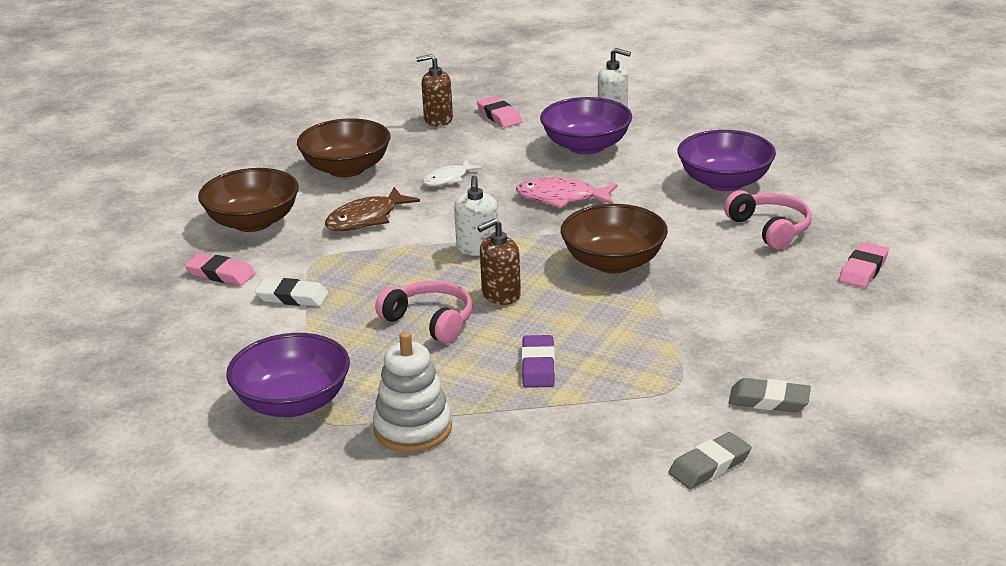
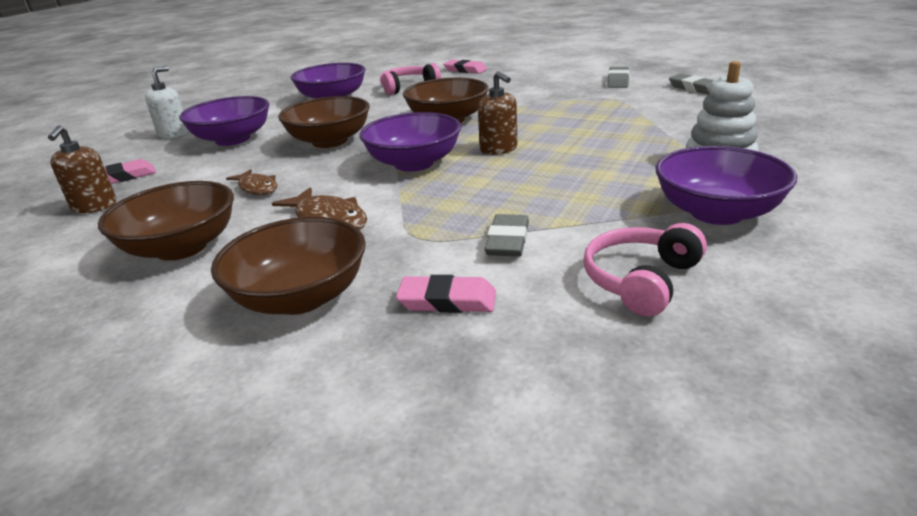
camera: 90 degrees left, 0 degrees up
(220, 274) = (447, 300): pink eraser -> pink eraser turned 75 degrees clockwise
(292, 297) = (507, 241): white eraser -> grey eraser
(430, 321) = (547, 170): pink headphones -> pink headphones (641, 280)
(448, 179) = (257, 188): white fish -> brown fish
(478, 248) = (414, 163): white soap dispenser -> purple bowl
(538, 366) = (605, 130): purple eraser -> none
(561, 198) = (330, 141): pink fish -> brown bowl

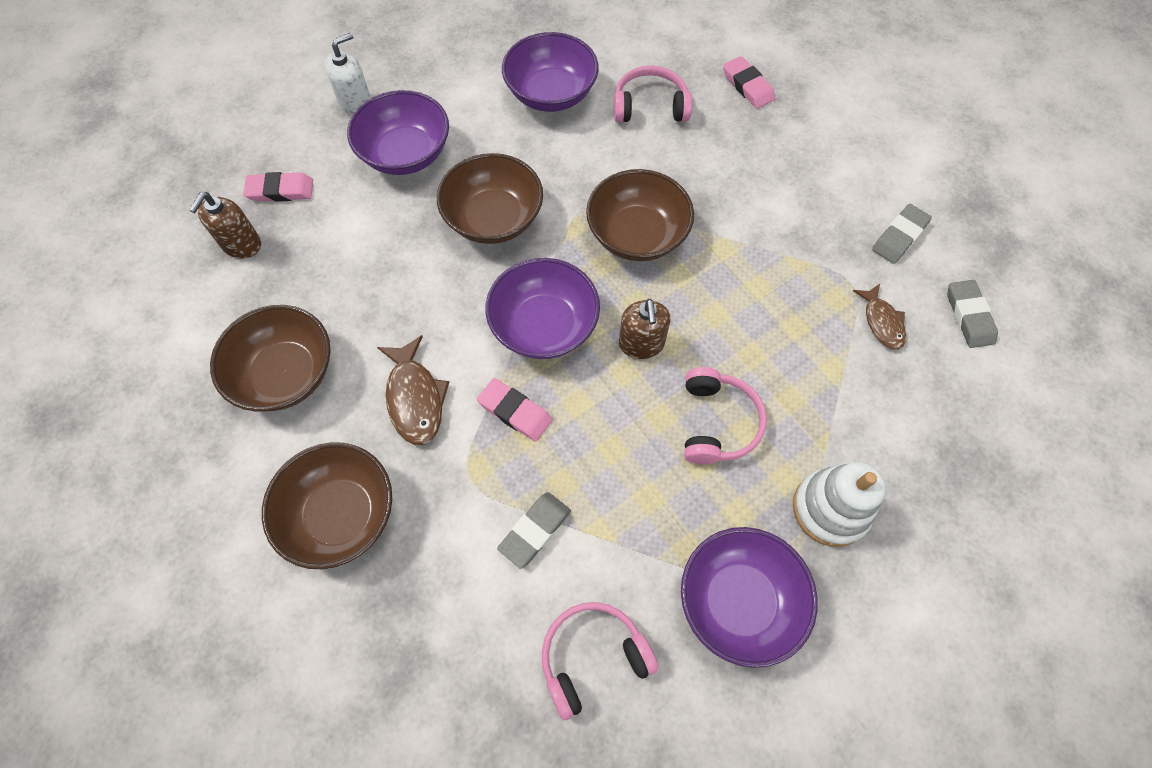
camera: 25 degrees right, 35 degrees up
(257, 188) = (384, 291): brown fish -> brown fish (882, 322)
(447, 300) = (438, 589): pink eraser -> pink eraser (515, 411)
(593, 157) = (717, 423): none -> pink headphones

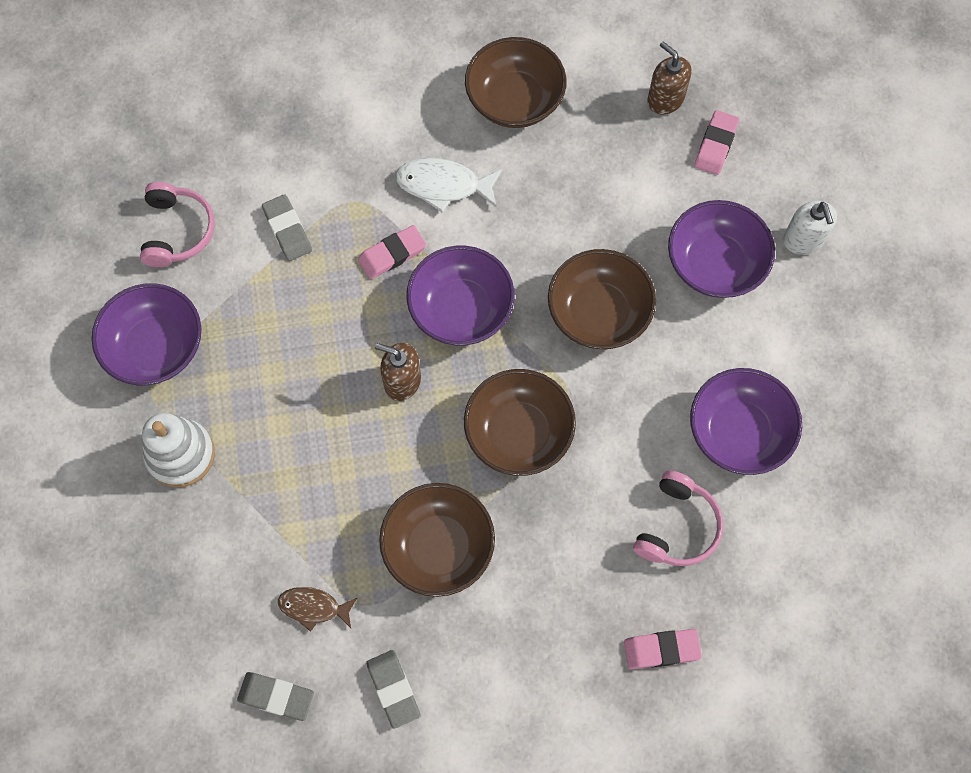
camera: 115 degrees right, 5 degrees up
(340, 514) = (373, 105): brown bowl -> brown bowl (438, 547)
(415, 398) = (443, 185): brown fish -> white fish
(717, 423) = (298, 406): pink headphones -> none

